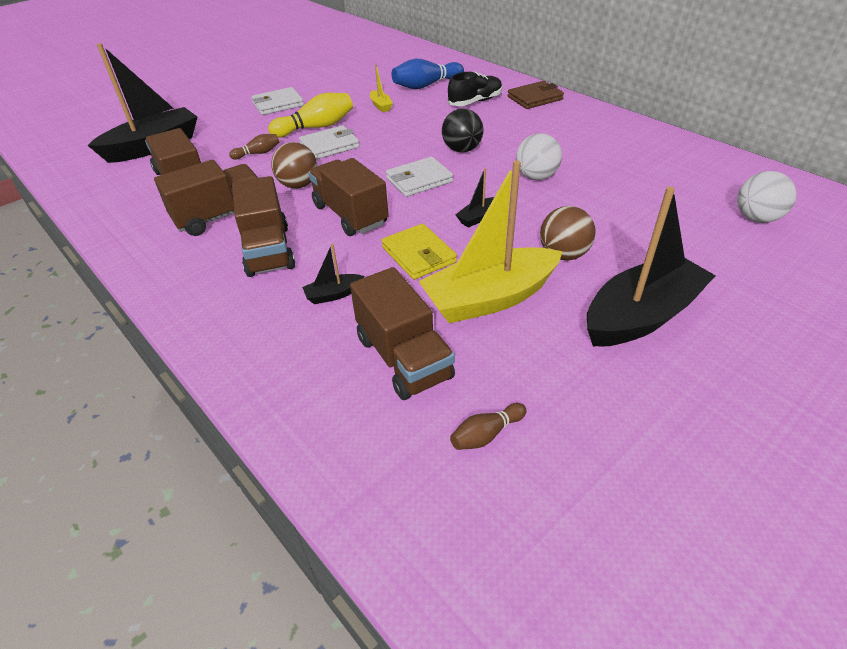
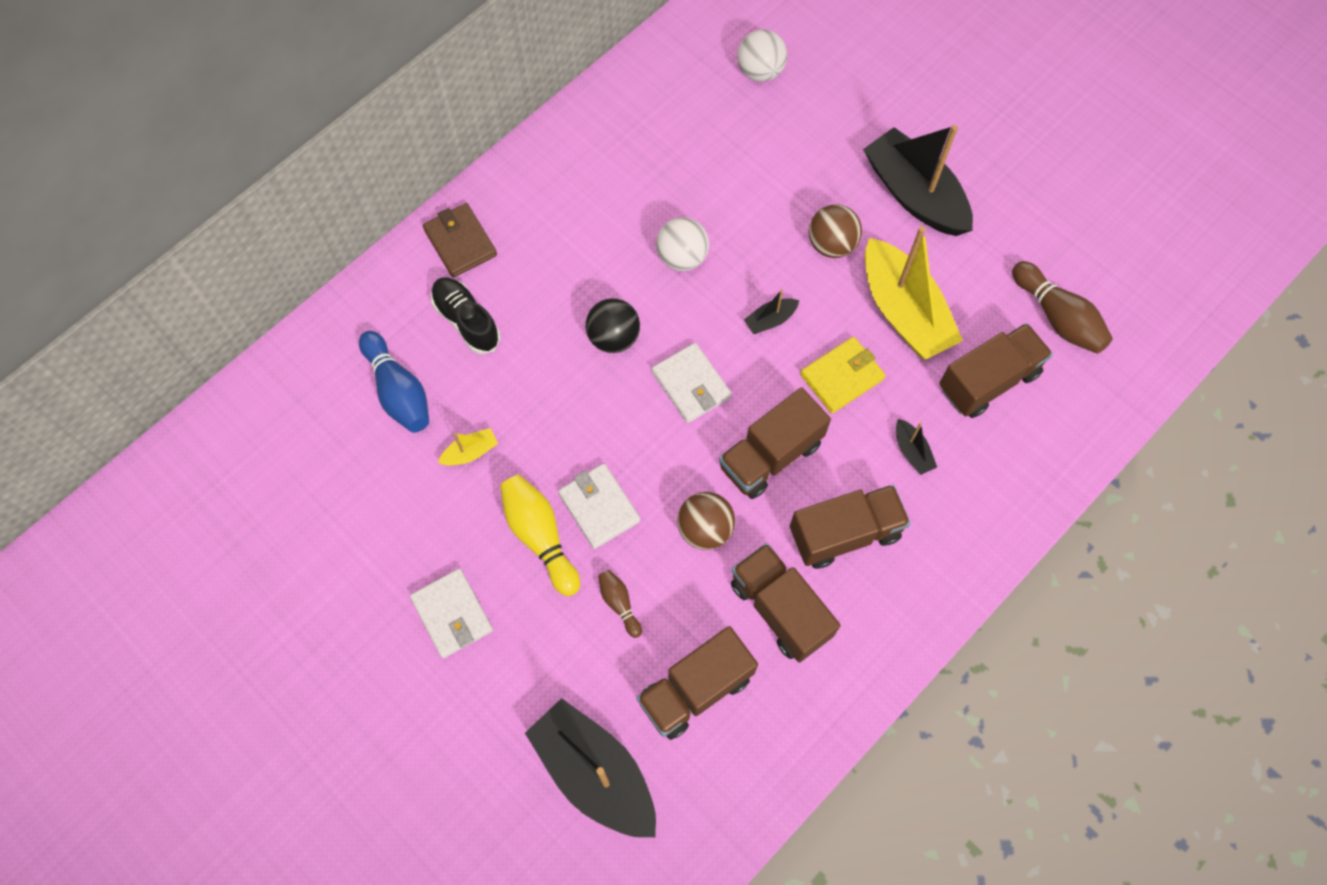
camera: 95 degrees left, 25 degrees up
(478, 218) = (770, 320): black boat -> black boat turned 105 degrees clockwise
(486, 434) = (1058, 317): brown bowling pin -> brown bowling pin, size x1.83

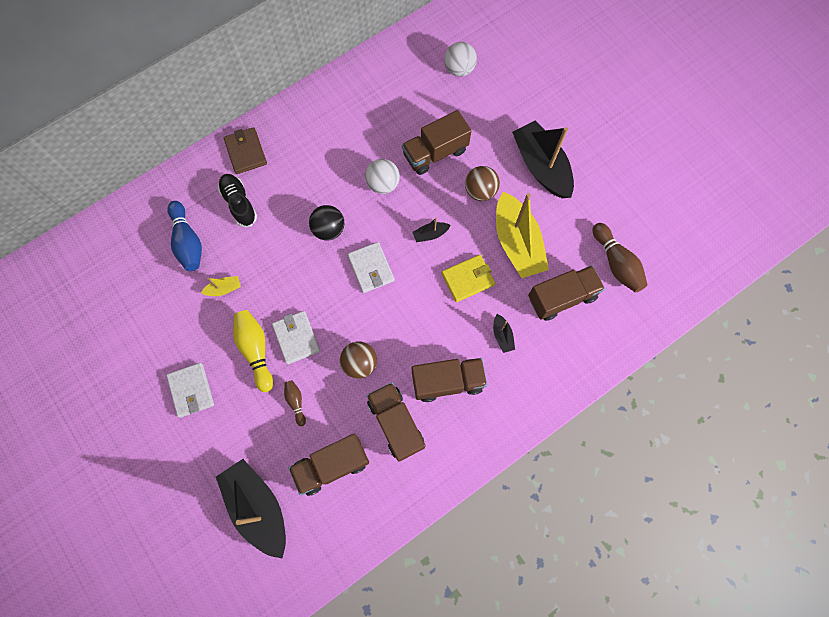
camera: 10 degrees right, 5 degrees up
(770, 455) = (411, 323): brown truck -> brown truck (435, 153)

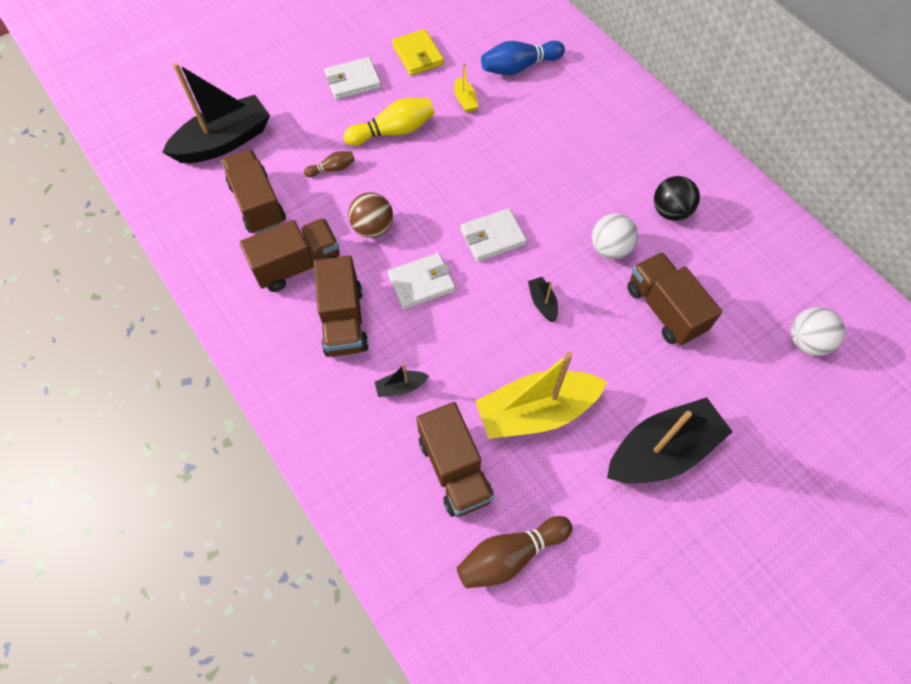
camera: 90 degrees right, 10 degrees down
(239, 203) = (569, 108): black shoe -> none
(246, 152) = (636, 110): brown wallet -> none
(296, 338) = (406, 166): white wallet -> white wallet (421, 283)
(329, 229) = (542, 193): black ball -> black ball (670, 211)
(468, 279) = (480, 346): yellow wallet -> yellow wallet (418, 55)
(480, 191) = (612, 365): brown ball -> none

